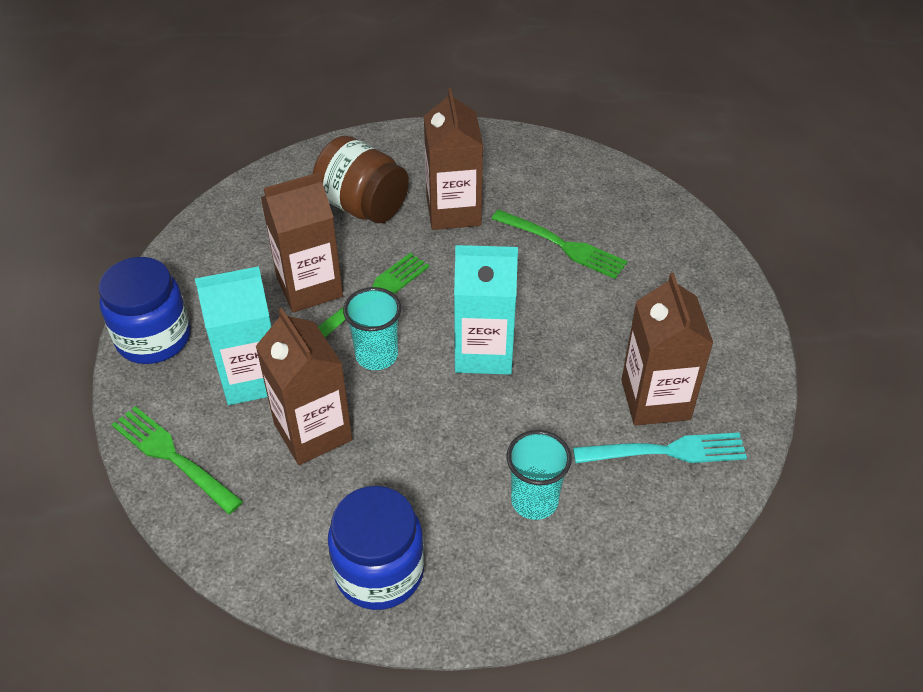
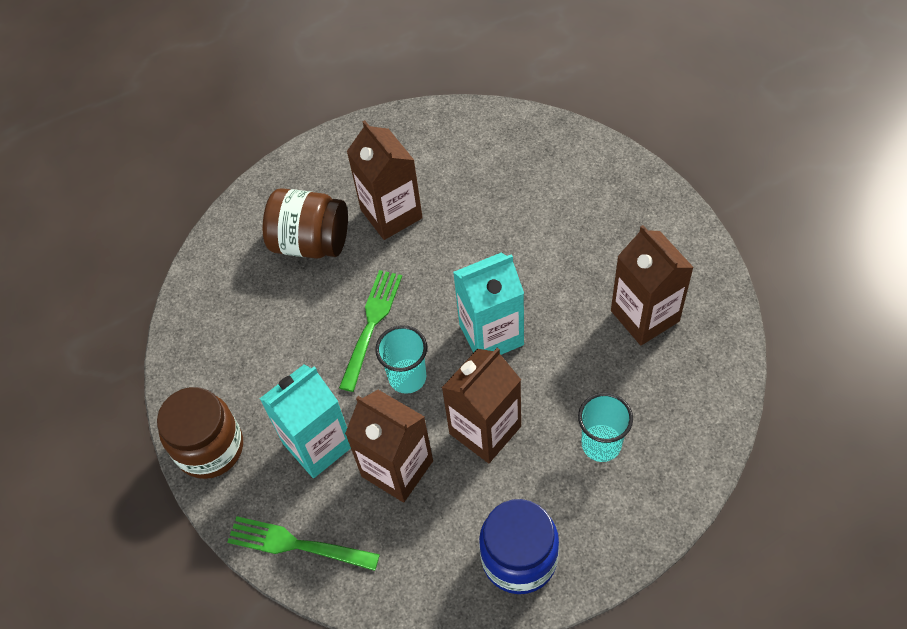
camera: 20 degrees left, 10 degrees up
(154, 338) = (210, 447): blue jar -> brown jar
(309, 287) = (313, 340): brown carton -> brown carton (485, 430)
(561, 245) = (498, 208): green fork -> none
(665, 451) = (675, 357): turquoise fork -> none

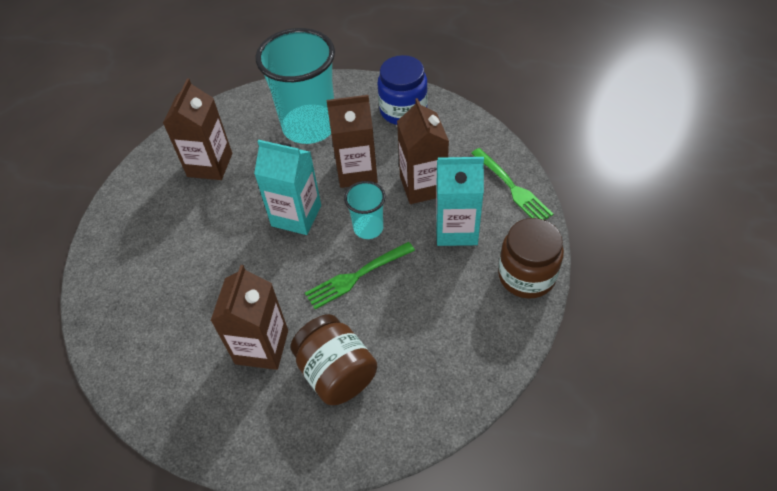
camera: 140 degrees left, 5 degrees down
(601, 444) = (309, 126): turquoise cup -> turquoise cup, size x2.05

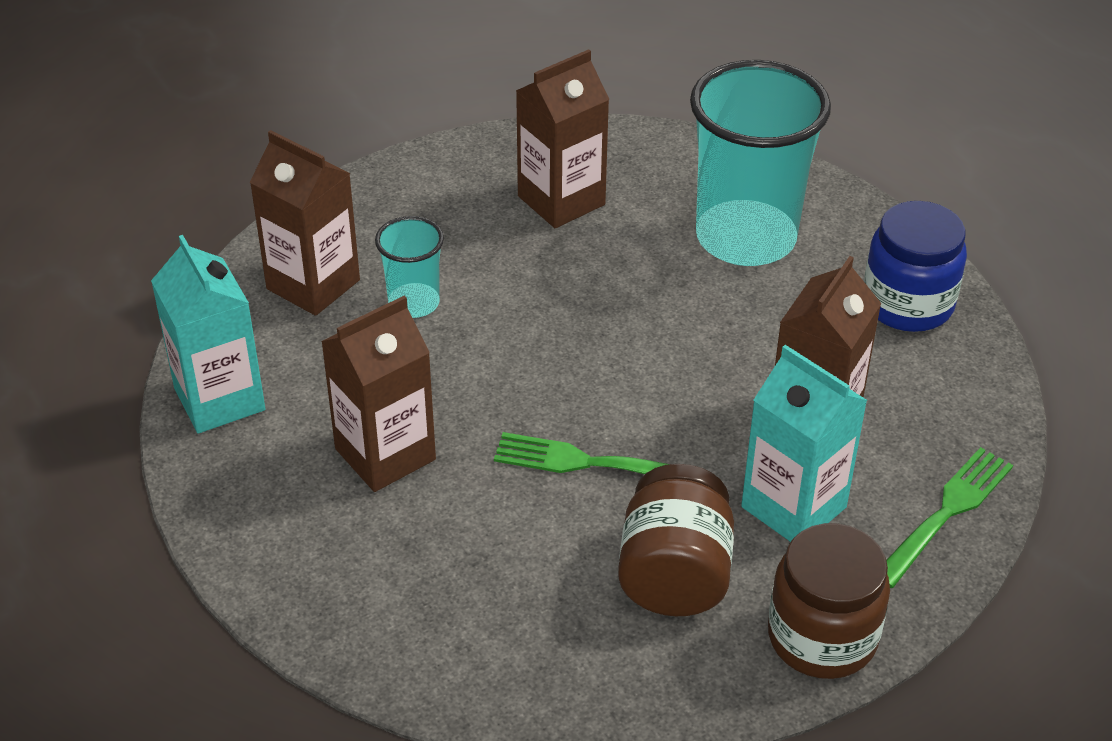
camera: 40 degrees right, 10 degrees down
(296, 216) = (598, 336): turquoise carton -> turquoise carton (219, 399)
(336, 373) = (436, 551): brown jar -> brown jar (674, 574)
(357, 171) = (743, 338): brown carton -> brown carton (313, 284)
(368, 228) = (674, 418): turquoise cup -> turquoise cup (414, 303)
(511, 187) = (946, 514): green fork -> green fork turned 150 degrees counterclockwise

